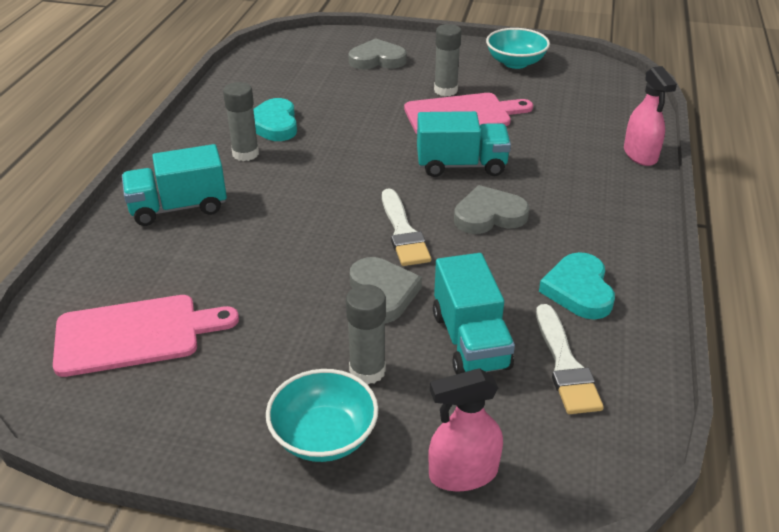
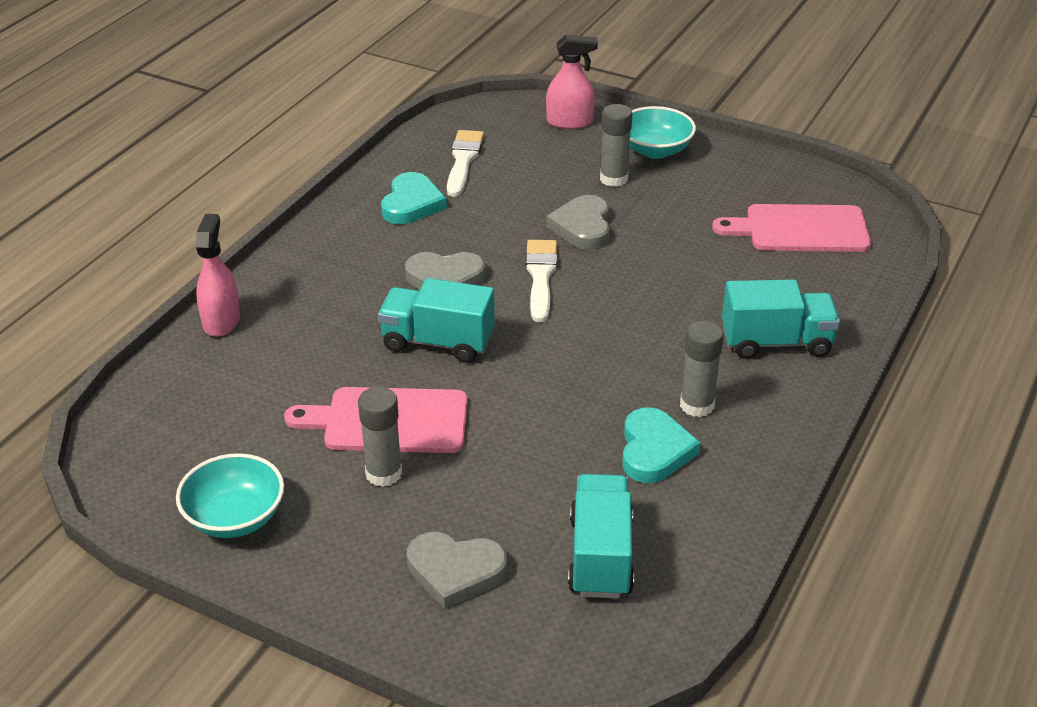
camera: 165 degrees left, 0 degrees up
(470, 341) = (525, 184): turquoise truck -> turquoise truck (600, 556)

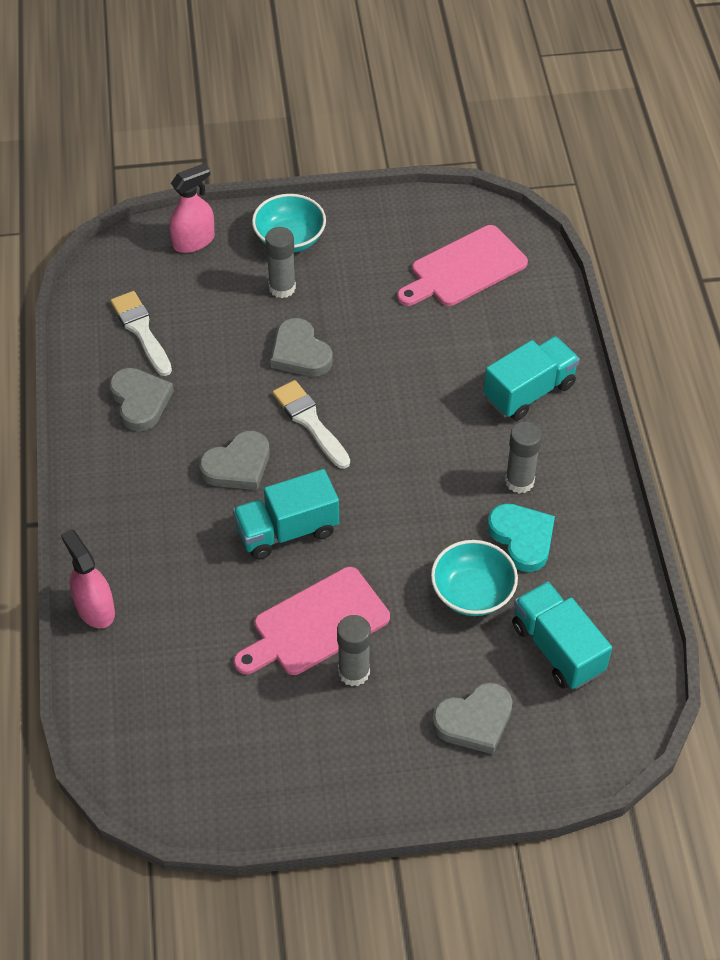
camera: 35 degrees left, 15 degrees up
(235, 518) = (282, 775): turquoise bowl -> turquoise bowl (472, 592)
(412, 204) = (140, 401): turquoise heart -> grey heart

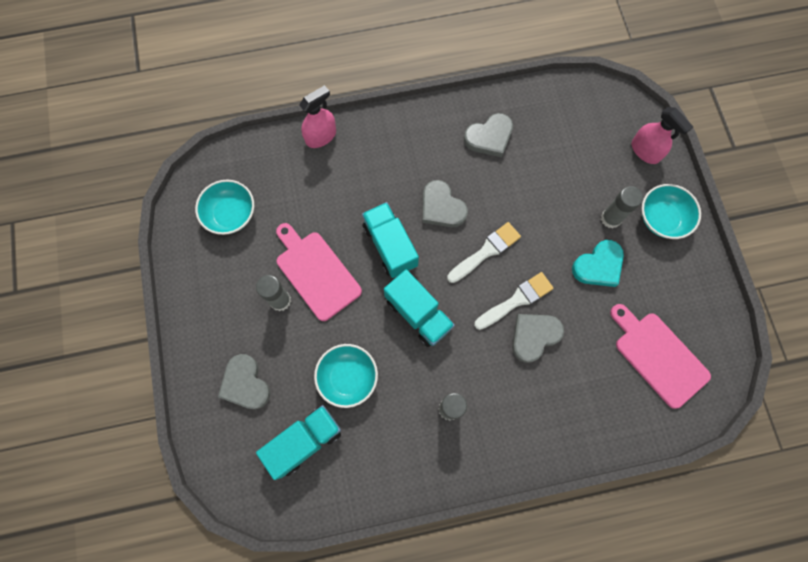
camera: 85 degrees right, 20 degrees up
(141, 331) = (552, 129): white brush -> white brush (516, 300)
(206, 738) = (230, 214): none -> turquoise bowl
(300, 353) = (549, 238): grey heart -> grey heart (534, 336)
(522, 538) = (397, 412): turquoise heart -> turquoise heart (598, 266)
(529, 391) = (537, 414): turquoise truck -> turquoise truck (418, 314)

